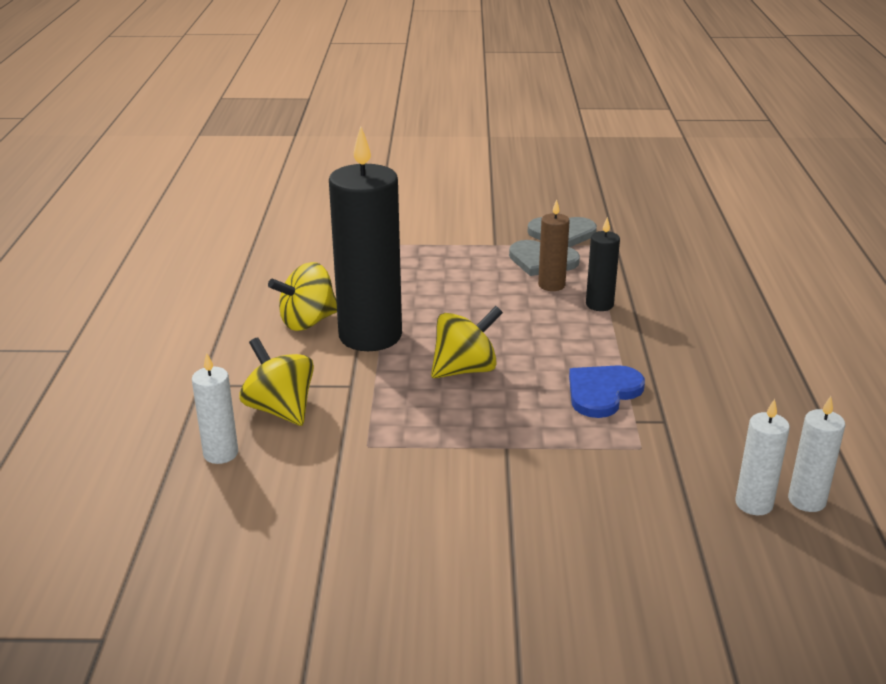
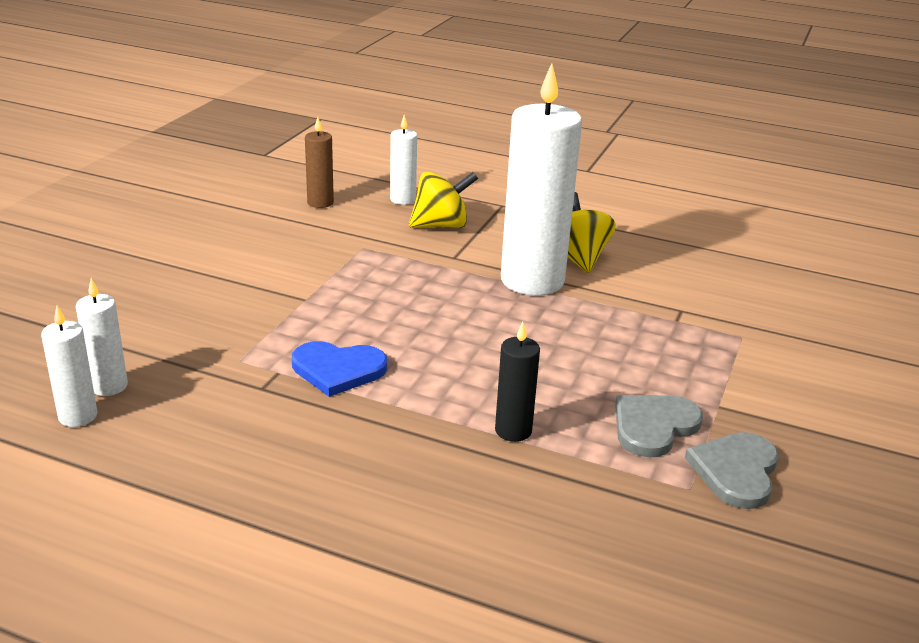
camera: 110 degrees right, 0 degrees up
(370, 336) = (532, 280): black candle -> white candle
(465, 369) = (437, 311): yellow spinning top -> none
(551, 285) = (582, 412): brown candle -> brown candle (320, 203)
(602, 392) = (338, 370): blue heart -> blue heart turned 120 degrees clockwise

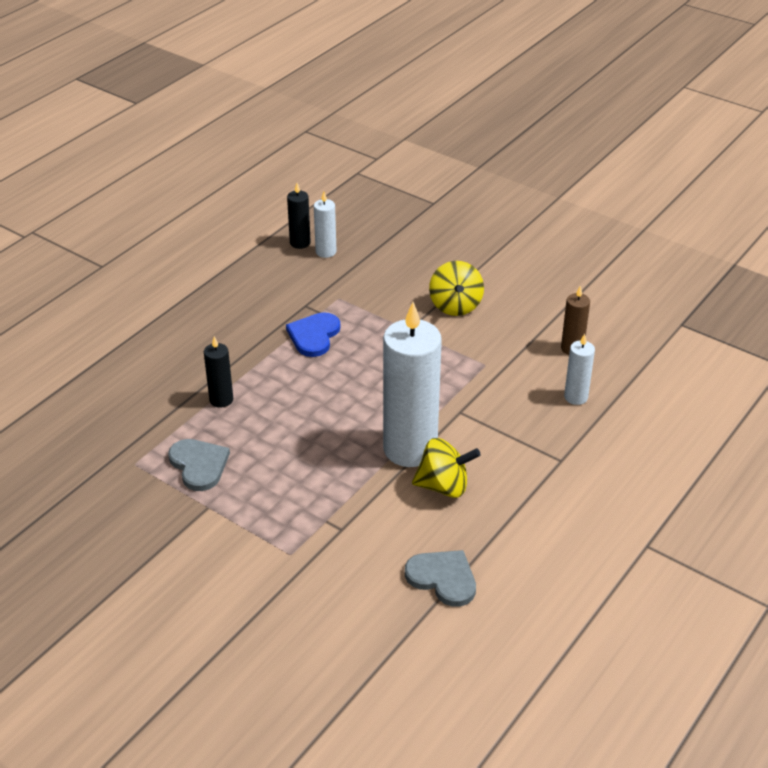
camera: 105 degrees right, 10 degrees up
(78, 416) = (300, 243): white candle -> black candle
(441, 225) = (519, 413): yellow spinning top -> yellow spinning top (455, 306)
(736, 471) = (138, 490): grey heart -> grey heart (443, 578)

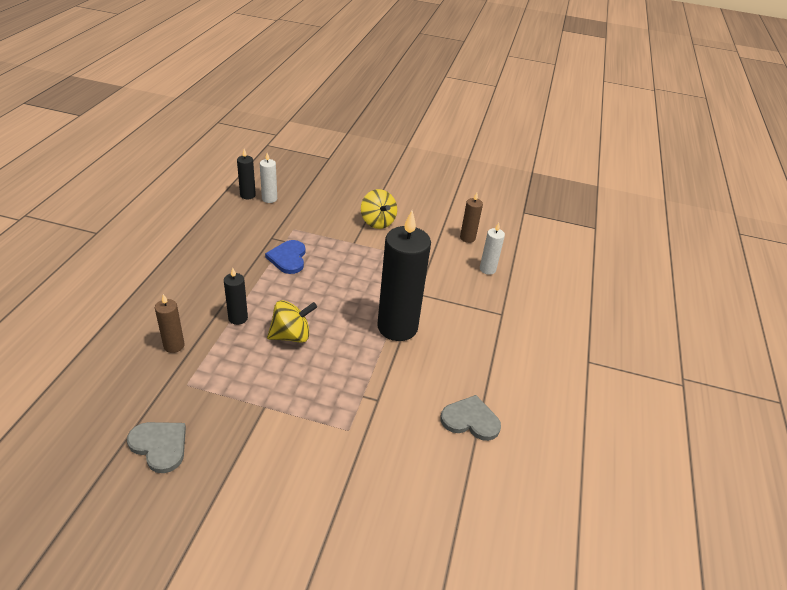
camera: 25 degrees left, 0 degrees up
(137, 417) = (174, 345): none -> brown candle
(199, 465) = (242, 374): grey heart -> grey heart (160, 446)
(410, 449) = (397, 327): white candle -> black candle
(444, 486) = (435, 349): yellow spinning top -> yellow spinning top (291, 336)

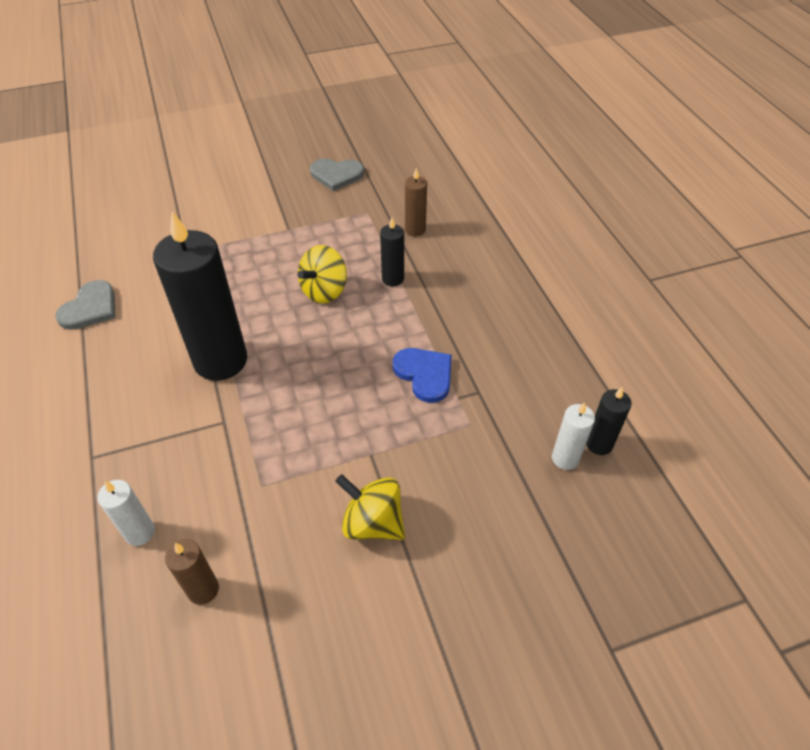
camera: 150 degrees right, 10 degrees up
(470, 420) = (90, 308): grey heart -> grey heart turned 45 degrees counterclockwise

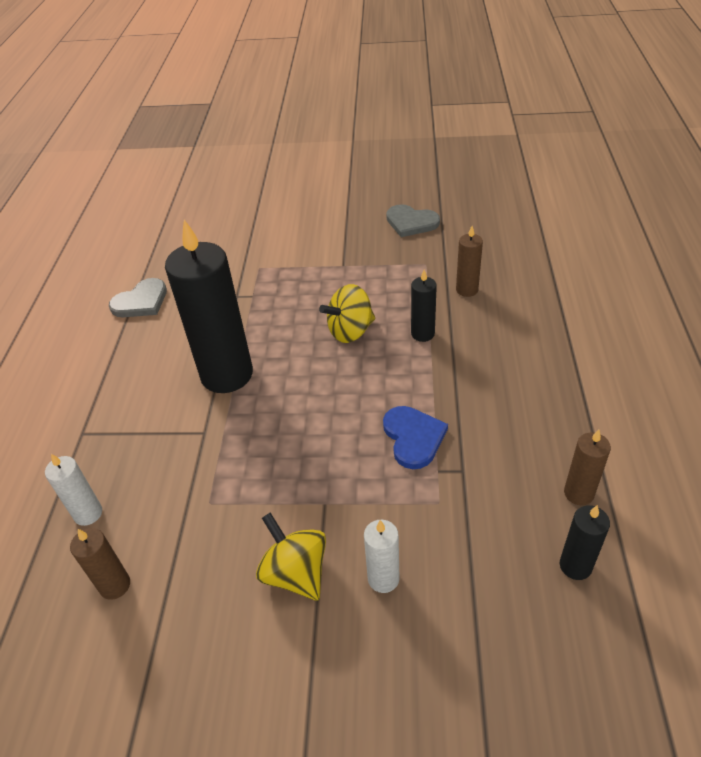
camera: 25 degrees right, 5 degrees down
(565, 458) = (528, 570): white candle -> white candle (383, 578)
(578, 385) = (578, 493): none -> brown candle

